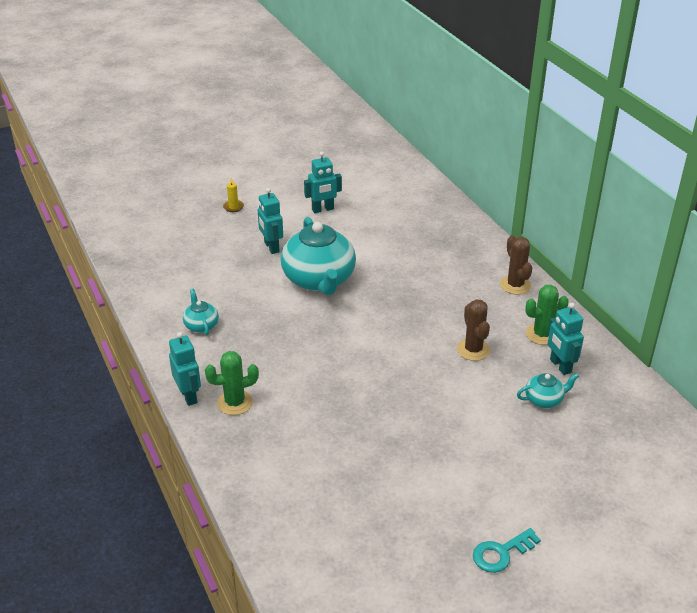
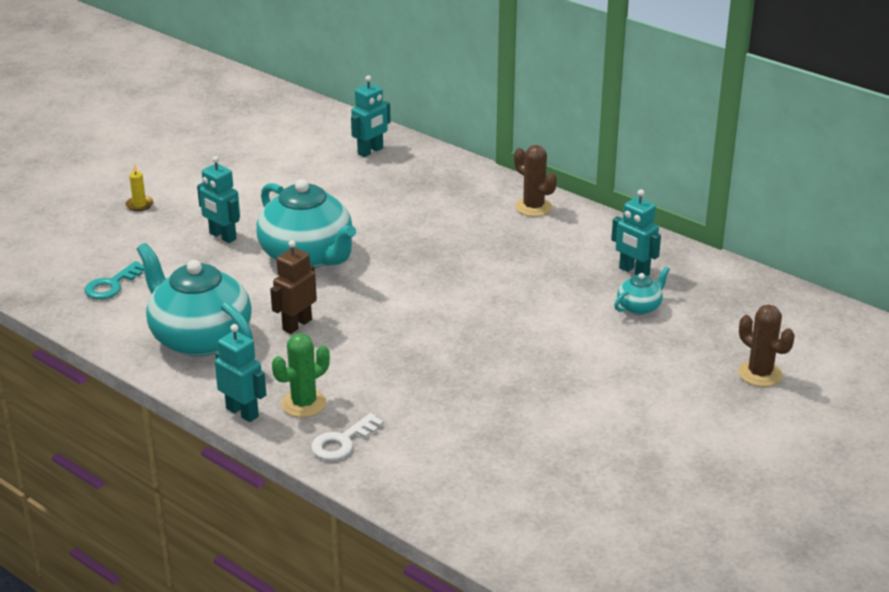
camera: 25 degrees left, 5 degrees down
(201, 325) = (199, 338): turquoise teapot -> turquoise teapot, size x2.22
(240, 445) = (342, 442): none -> white key
(274, 335) = (297, 325): none -> brown robot
(323, 209) = (255, 182): turquoise robot -> turquoise robot (370, 151)
(473, 350) = (533, 280): brown cactus -> brown cactus (760, 374)
(501, 553) = (692, 454): turquoise key -> turquoise key (112, 285)
(542, 334) = (595, 247): green cactus -> none

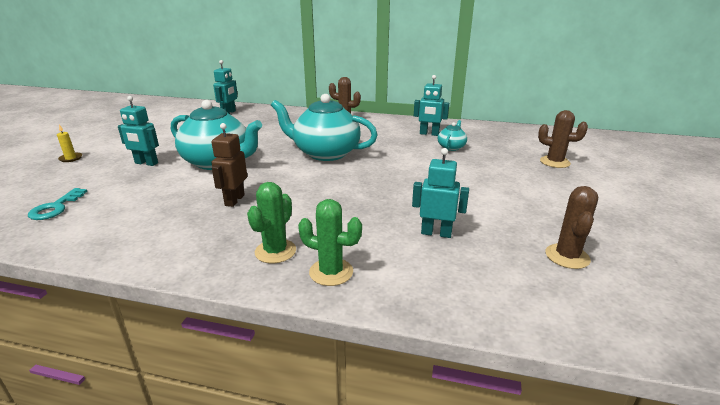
camera: 25 degrees left, 5 degrees down
(199, 338) = (153, 226): turquoise teapot -> turquoise teapot (325, 153)
(242, 412) = (222, 273): turquoise robot -> turquoise robot (436, 233)
(342, 442) = (331, 272): white key -> green cactus
(598, 499) = (567, 256): none -> brown cactus

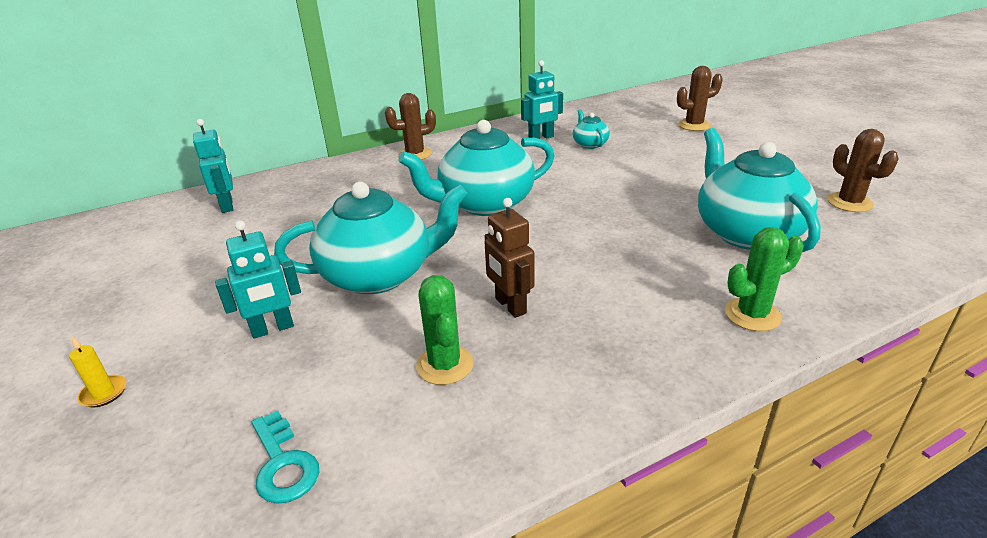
camera: 40 degrees left, 5 degrees up
(275, 251) = (671, 328): green cactus -> green cactus (445, 365)
(436, 233) = (746, 232): turquoise robot -> turquoise teapot

